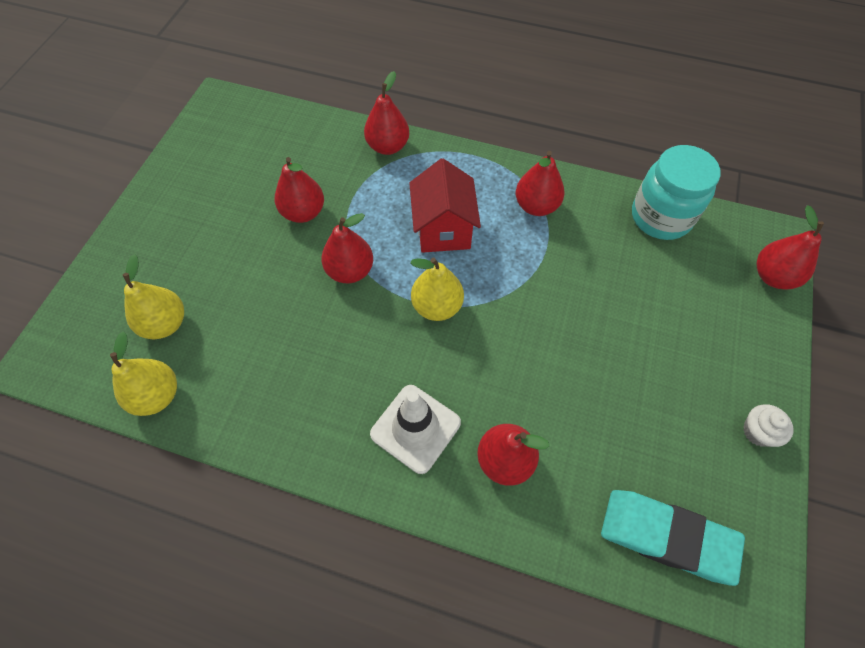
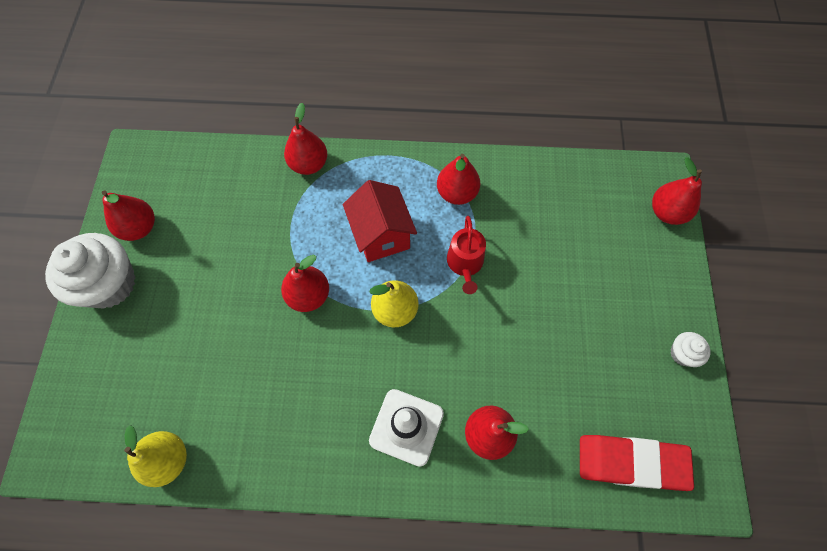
camera: 15 degrees left, 5 degrees up
(156, 214) = (109, 284): none -> white cupcake
(165, 324) = (153, 390): yellow pear -> none
(303, 212) = (249, 249): red pear -> red pear (139, 228)
(526, 277) = (465, 264): none -> red watering can
(660, 217) = (564, 179): turquoise jar -> none
(667, 536) = (631, 462): turquoise eraser -> red eraser

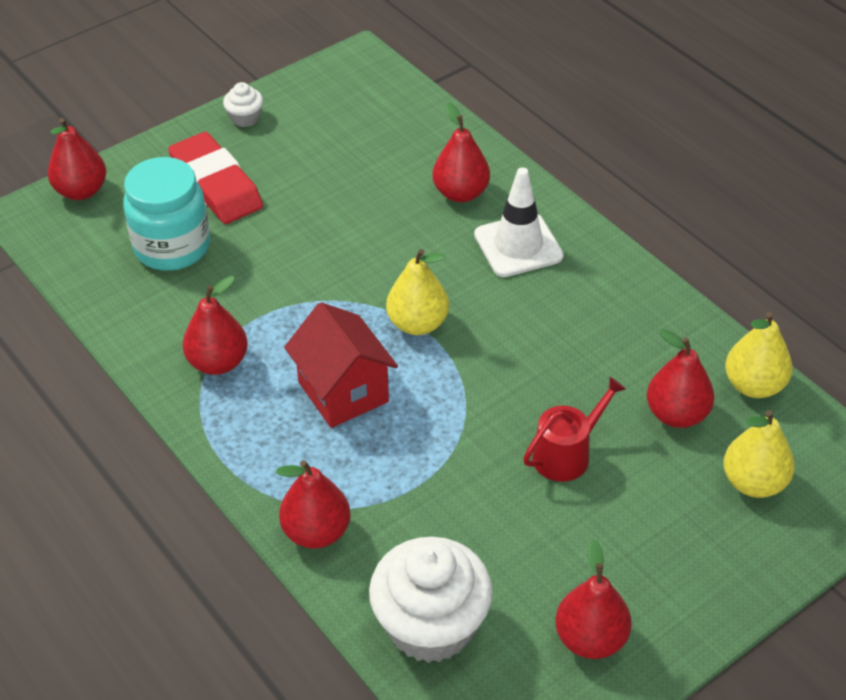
camera: 130 degrees left, 20 degrees down
(109, 284) = (683, 600): white cupcake -> white cupcake (431, 625)
(120, 386) = (753, 482): none -> yellow pear
(309, 295) = (481, 402): red pear -> red pear (676, 414)
(381, 235) = (343, 392): red house -> red house turned 60 degrees counterclockwise
(465, 264) = (304, 303): red watering can -> red watering can (567, 454)
(573, 228) = (172, 247): none -> turquoise jar
(631, 462) = (383, 105): red eraser -> red eraser (216, 184)

